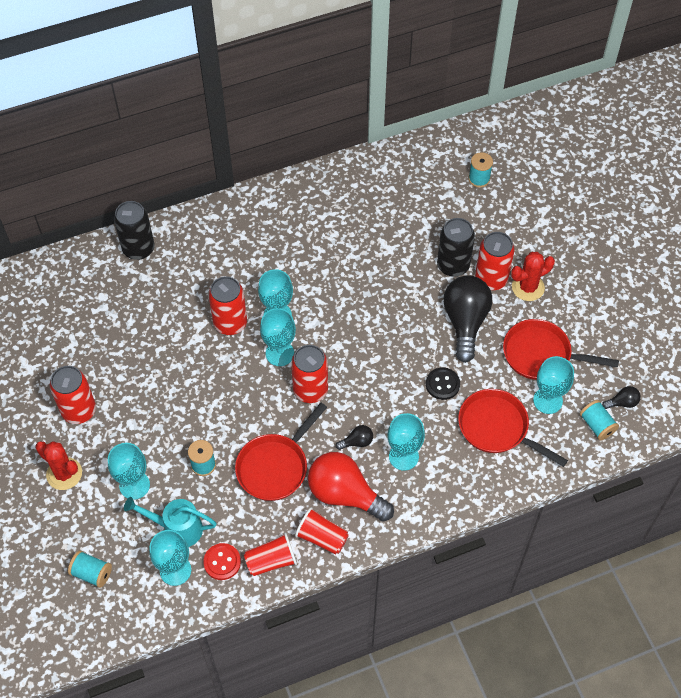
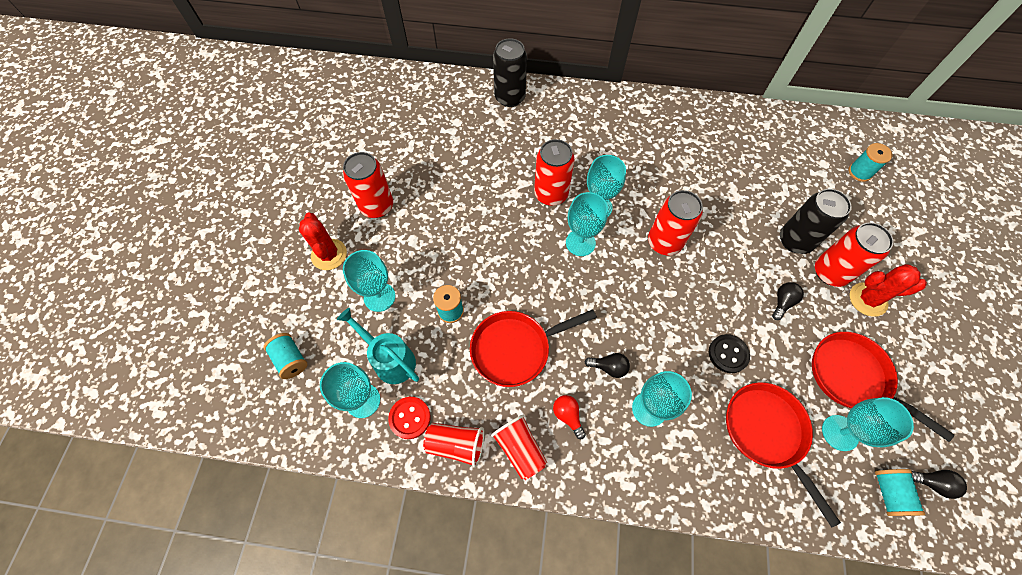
camera: 30 degrees right, 5 degrees up
(310, 390) = (590, 291): red can -> red can (664, 242)
(345, 494) = (568, 416): red light bulb -> red light bulb, size x0.43
(465, 322) = (782, 302): black light bulb -> black light bulb, size x0.43

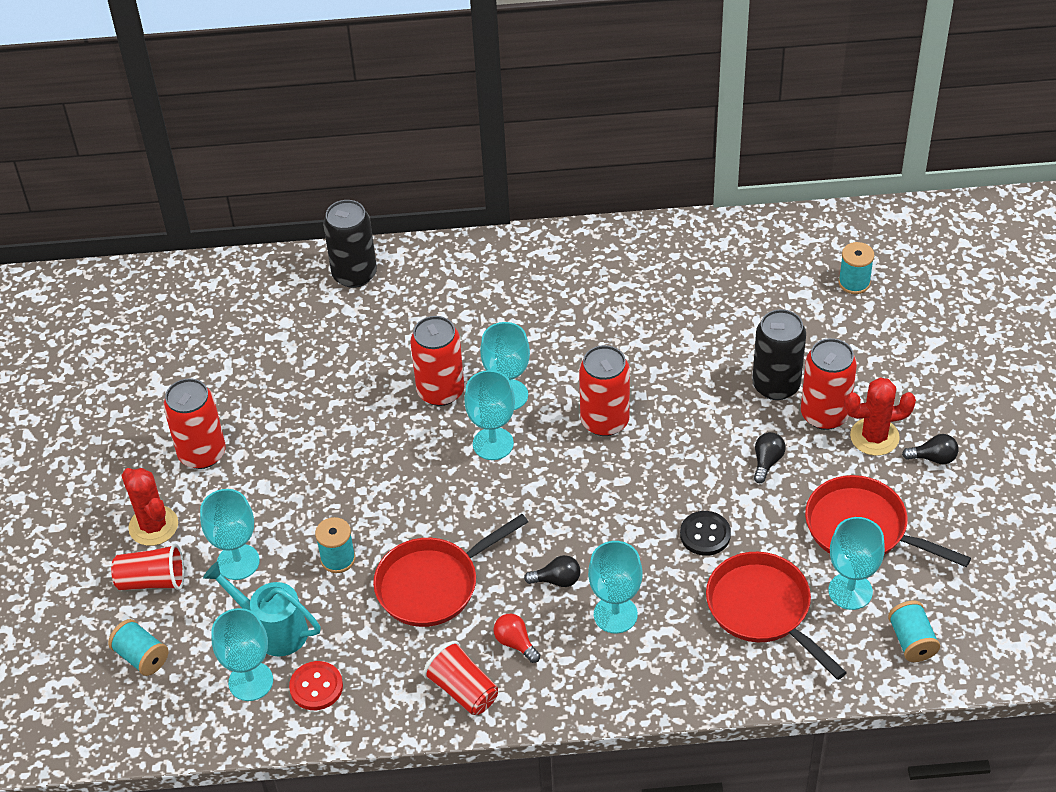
camera: 10 degrees left, 15 degrees down
(456, 445) = (383, 702): red cup -> red cup (152, 581)
(931, 483) = (961, 620): black light bulb -> black light bulb (933, 458)

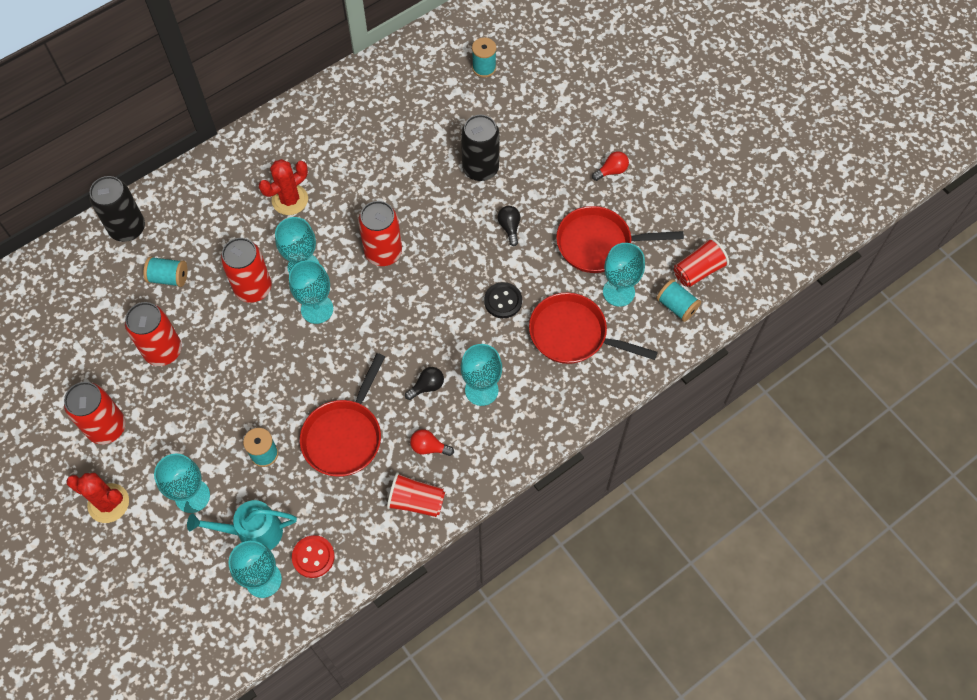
camera: 35 degrees left, 15 degrees up
(141, 657) = (170, 607): turquoise spool -> turquoise spool (169, 277)
(152, 581) = (137, 545): red cup -> red cup (698, 270)
(824, 414) = (525, 174): red can -> red can (163, 350)
(874, 437) = (566, 174): red cactus -> red cactus (290, 200)
(933, 458) = (611, 171): black light bulb -> red light bulb

